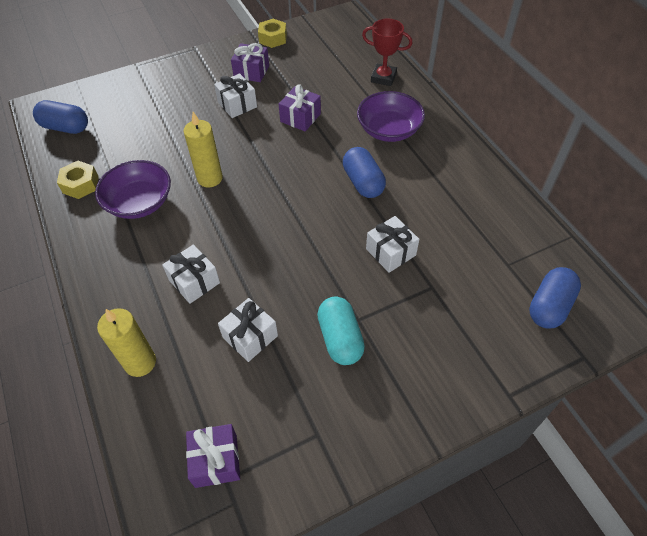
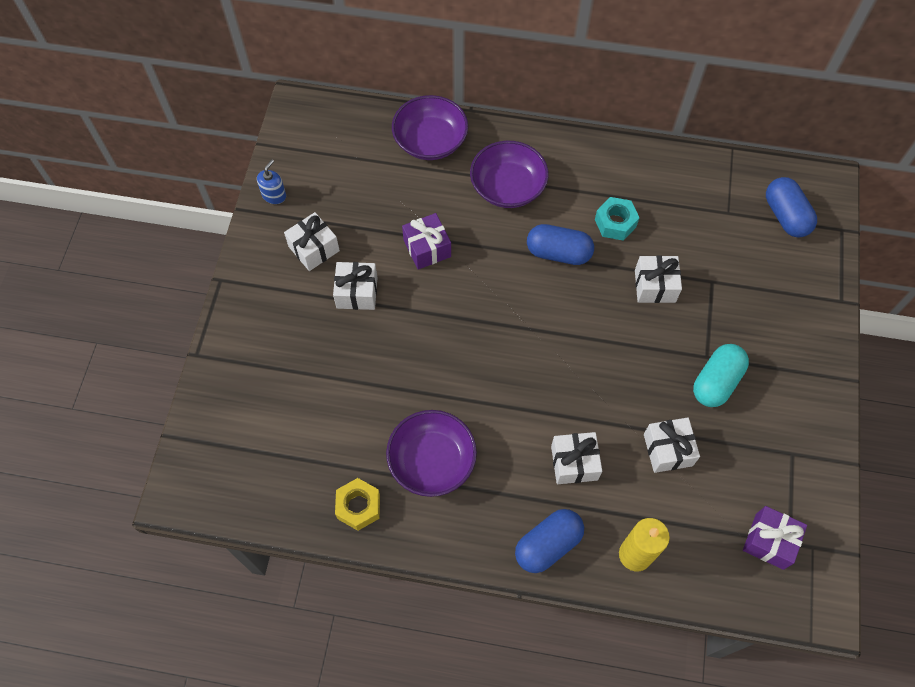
camera: 55 degrees left, 10 degrees up
(65, 127) = (246, 482): blue capsule -> blue capsule (548, 545)
(210, 178) = (448, 378): yellow candle -> none
(251, 72) = (314, 249): purple gift -> white gift
(273, 38) = (274, 195): yellow nut -> blue soap dispenser
(340, 338) = (716, 382): turquoise capsule -> turquoise capsule turned 75 degrees counterclockwise
(383, 78) = (430, 141): red trophy -> purple bowl
(421, 200) = (615, 223): none -> turquoise nut

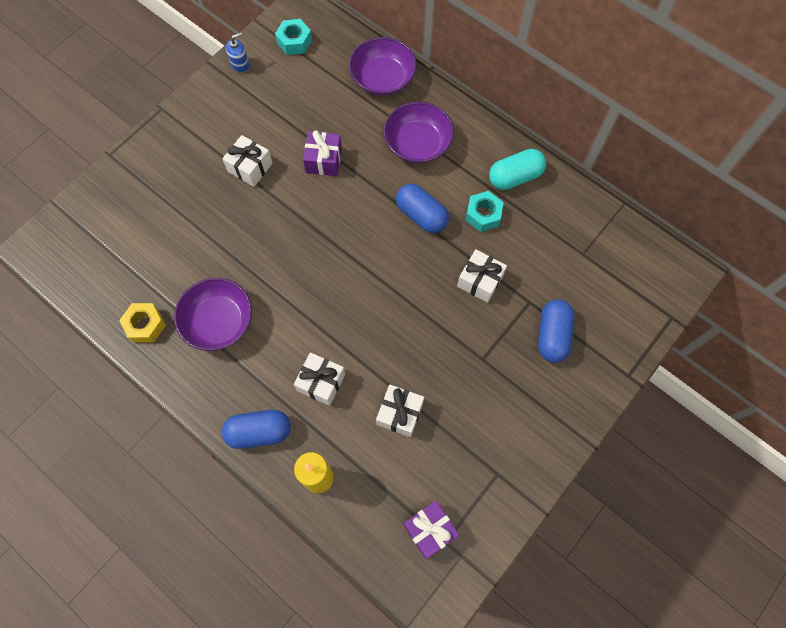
camera: 30 degrees right, 5 degrees up
(314, 249) = (241, 119): white gift -> none
(315, 146) = (294, 41): none -> turquoise nut
(716, 382) = (476, 383): turquoise capsule -> turquoise capsule (515, 177)
(785, 216) = (630, 281): blue capsule -> blue capsule (552, 335)

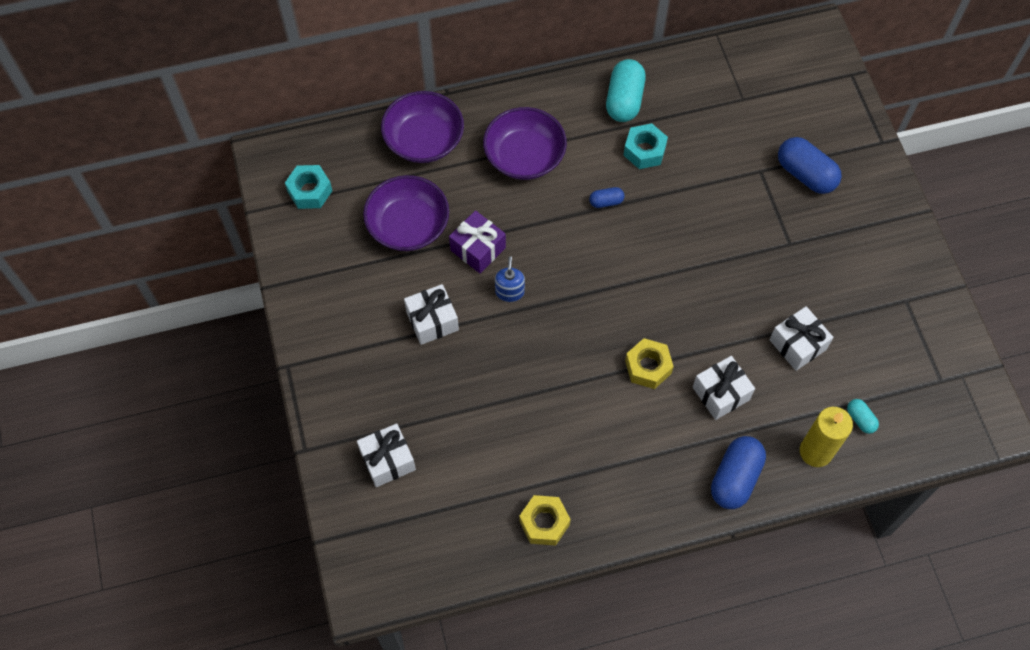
camera: 55 degrees left, 5 degrees down
(219, 321) = (590, 450): purple bowl -> purple bowl (408, 225)
(240, 64) = (295, 258): blue soap dispenser -> blue soap dispenser (509, 292)
(308, 321) = (648, 367): none -> yellow nut
(368, 496) = (860, 419): none -> turquoise capsule
(421, 215) = (606, 202): blue capsule -> blue capsule, size x0.50
(430, 530) = (923, 387): purple gift -> none
(480, 281) = (711, 197): white gift -> white gift (387, 460)

